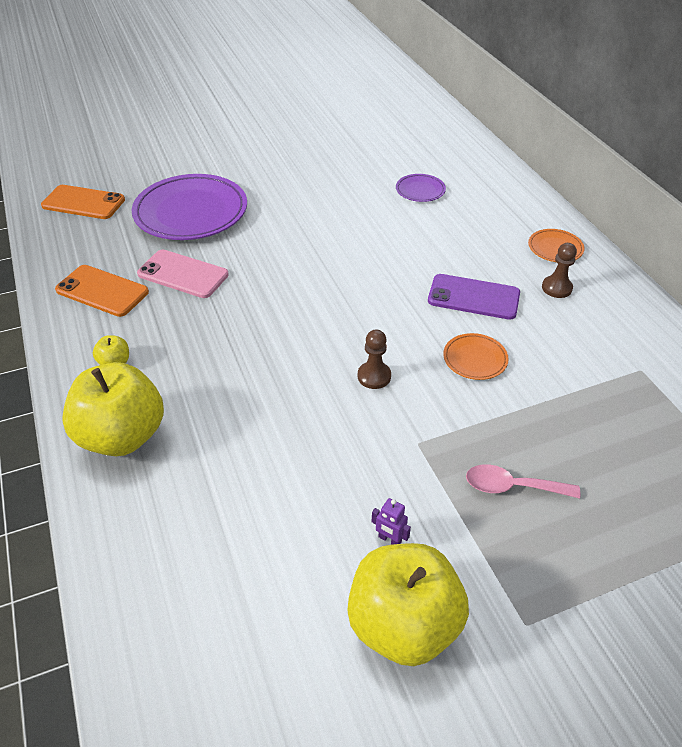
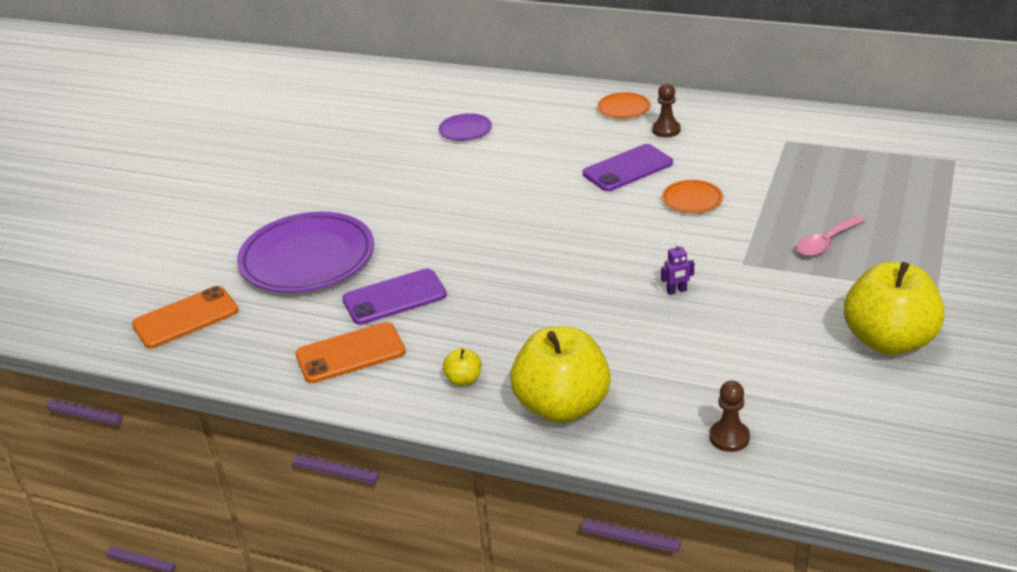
camera: 45 degrees left, 10 degrees down
(183, 274) = (394, 297): pink phone -> purple phone
(374, 376) = (653, 252): brown pawn -> brown pawn (729, 437)
(389, 539) = (815, 315): purple robot -> purple robot (676, 291)

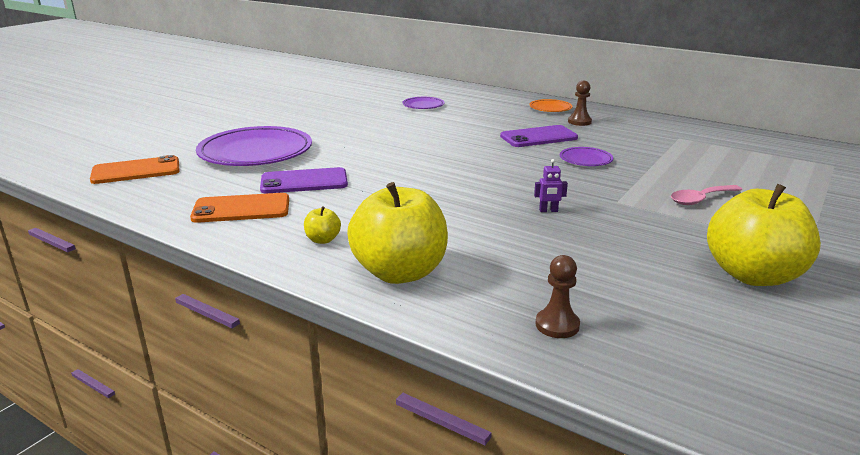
camera: 10 degrees right, 10 degrees down
(692, 200) = (585, 159): orange plate -> purple plate

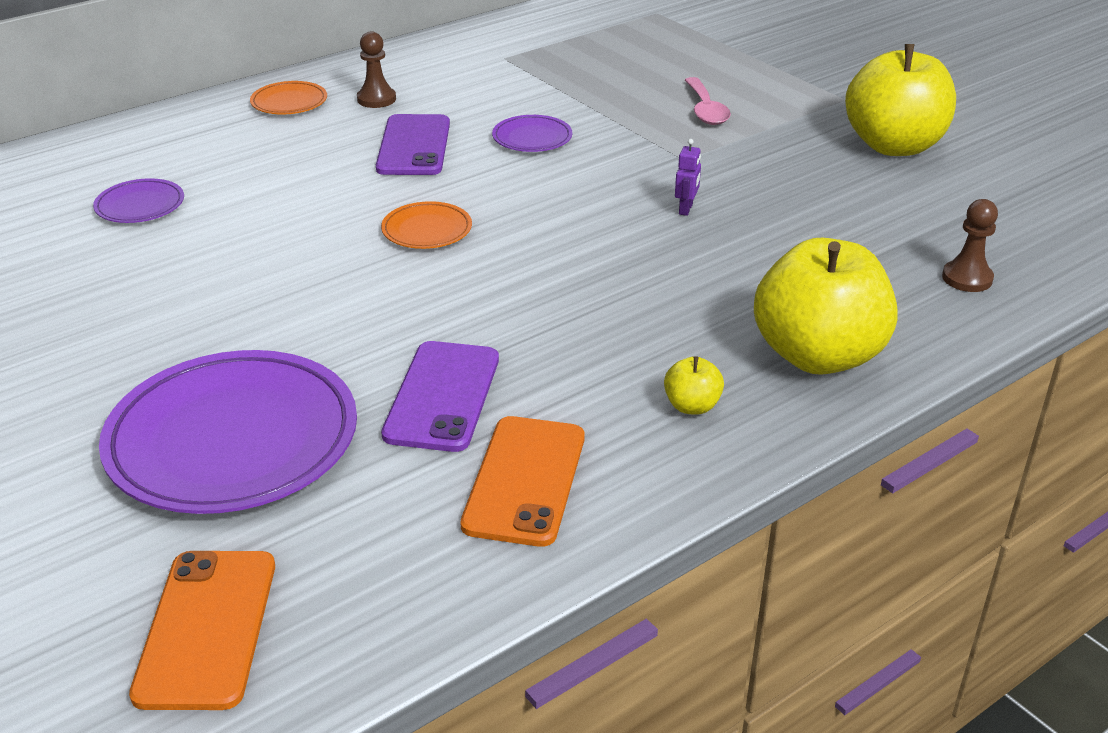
camera: 70 degrees left, 10 degrees up
(454, 154) = (427, 230): none -> orange plate

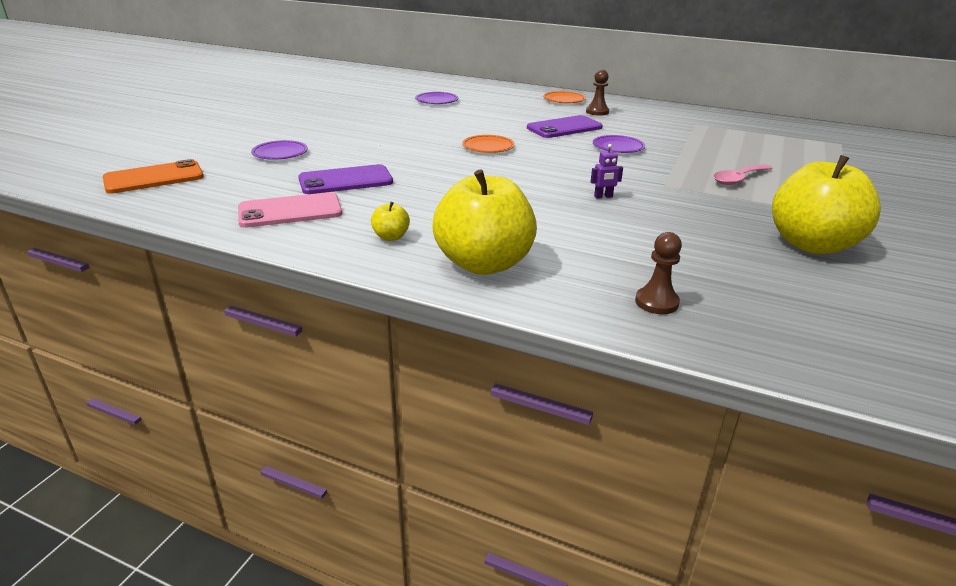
camera: 60 degrees right, 5 degrees down
(233, 440) = (280, 153): purple plate -> purple plate, size x0.46
(524, 480) = (290, 211): orange phone -> pink phone

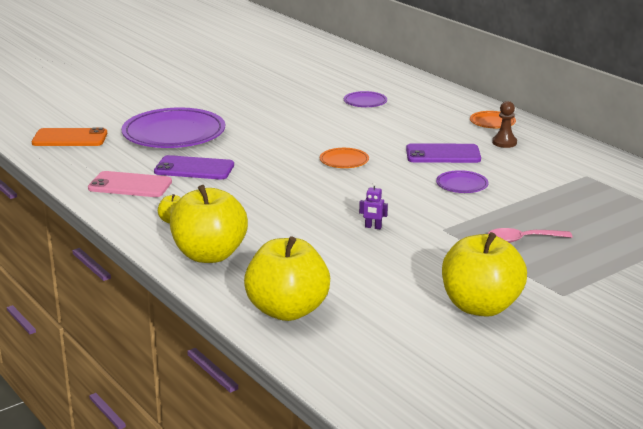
camera: 30 degrees right, 5 degrees down
(280, 153) = (174, 134): purple plate -> purple plate, size x2.19
(656, 302) = (287, 310): brown pawn -> yellow apple

